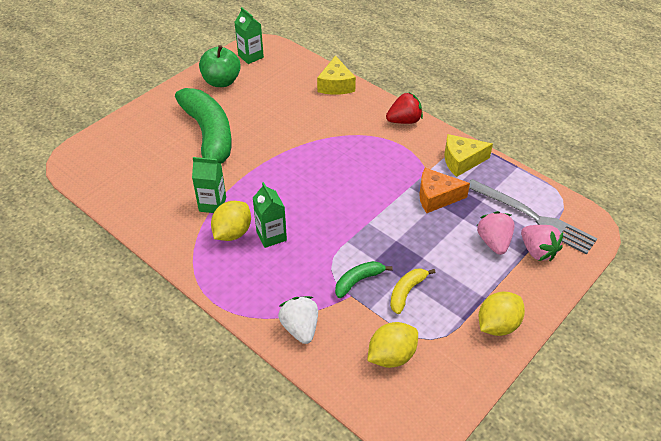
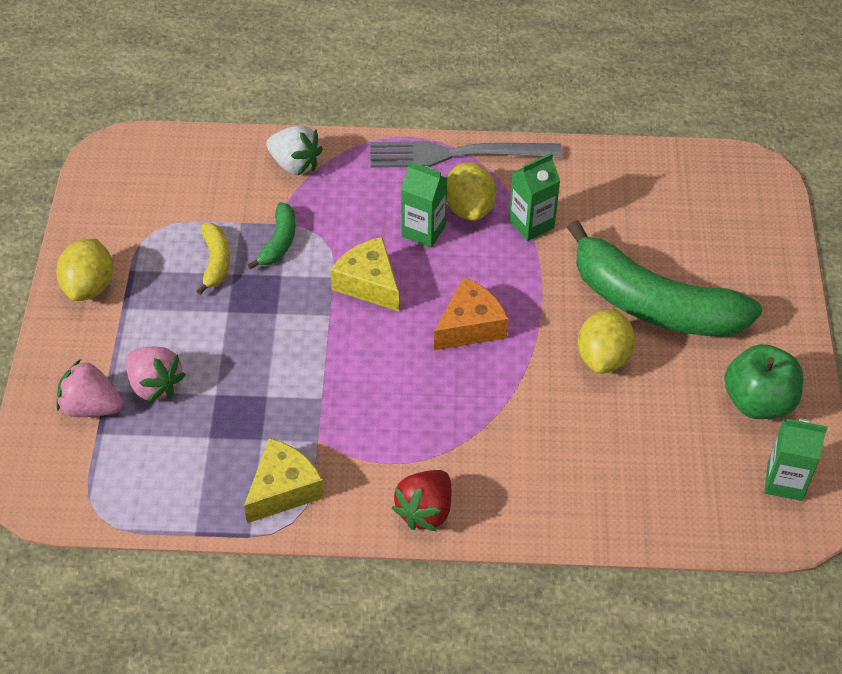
camera: 140 degrees right, 5 degrees up
(336, 85) = (593, 513): yellow cheese -> yellow cheese (368, 283)
(391, 356) = (181, 193): yellow lemon -> yellow lemon (603, 357)
(436, 197) = (274, 405): orange cheese -> orange cheese (470, 326)
(533, 217) = (124, 455): grey fork -> grey fork (457, 154)

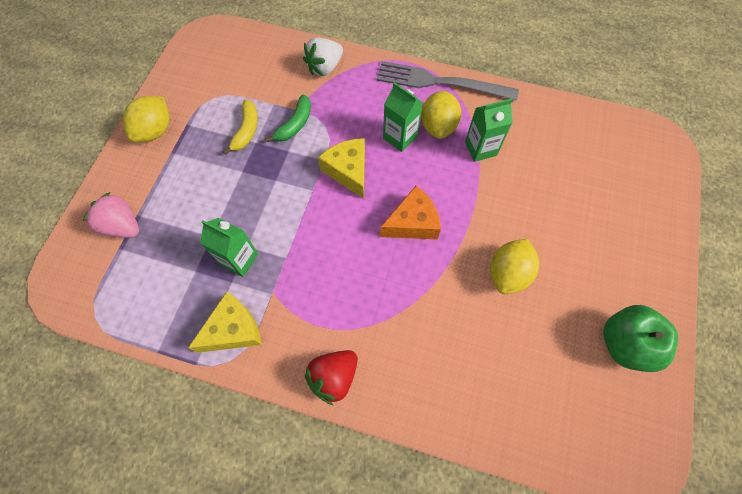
camera: 15 degrees right, 15 degrees up
(155, 385) = (172, 219): pink strawberry -> none
(295, 164) = (325, 67): white strawberry -> white strawberry turned 90 degrees clockwise
(653, 304) = (558, 236): green banana -> none
(784, 481) = (632, 426): green carton -> green carton (239, 259)

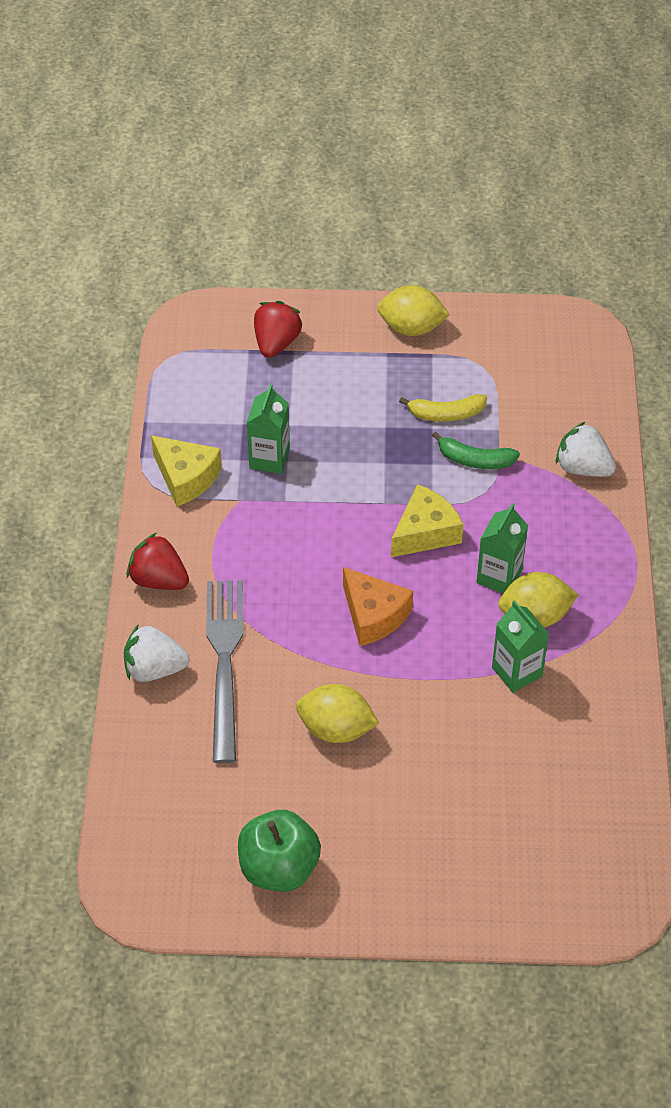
camera: 75 degrees right, 15 degrees down
(122, 226) = (276, 343): pink strawberry -> red strawberry
(425, 400) = (154, 669): none -> white strawberry
(440, 82) = (614, 606): grey fork -> grey fork (225, 662)

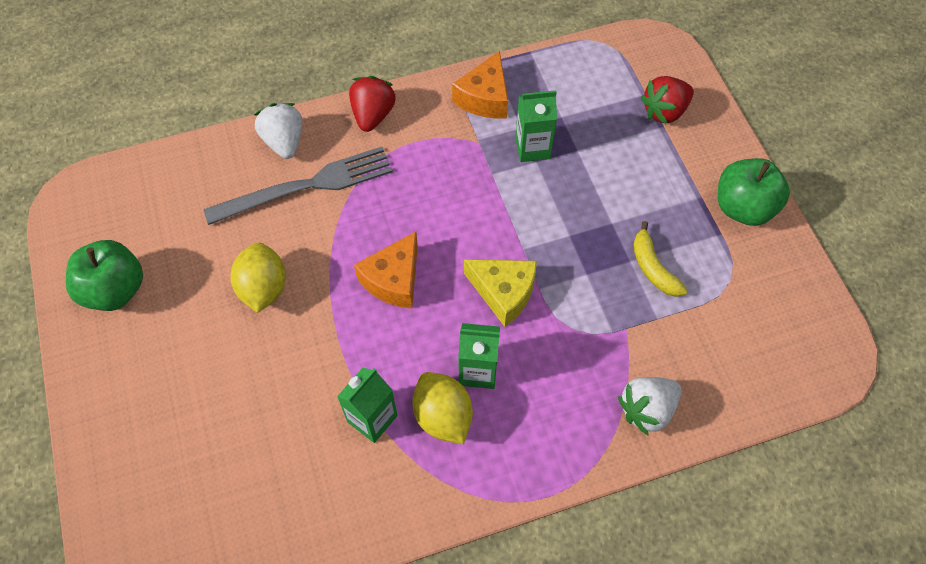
camera: 70 degrees right, 10 degrees up
(186, 478) = (485, 98): yellow cheese -> orange cheese
(276, 343) = (664, 111): red strawberry -> red strawberry turned 150 degrees clockwise
(411, 328) = (743, 207): yellow lemon -> green apple
(475, 460) = (609, 309): green banana -> none
(583, 467) = (647, 409): white strawberry -> white strawberry turned 135 degrees counterclockwise

